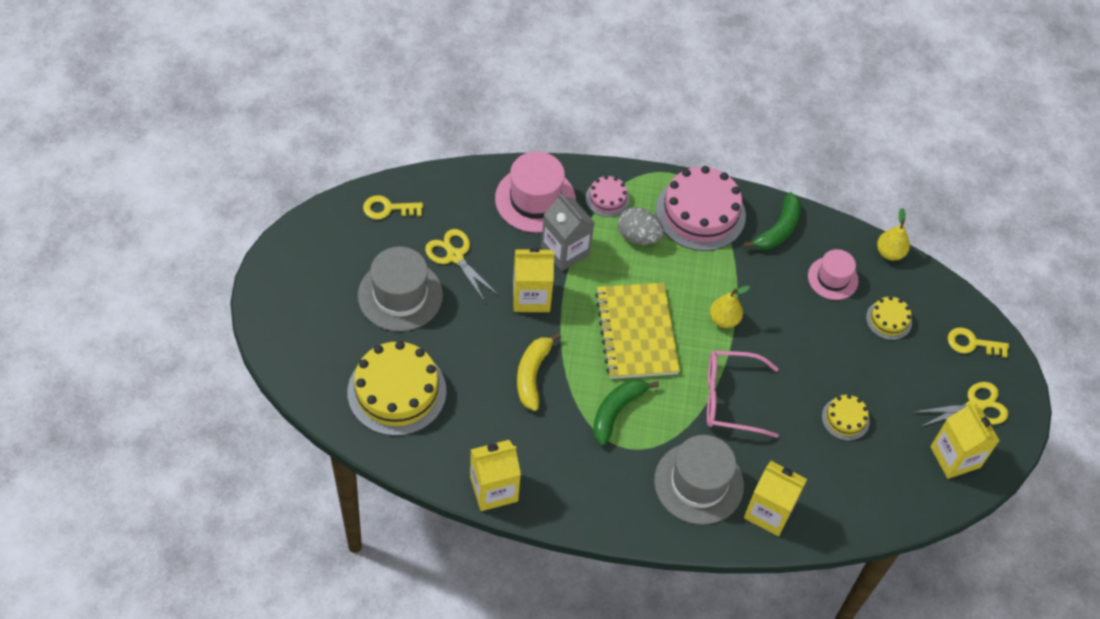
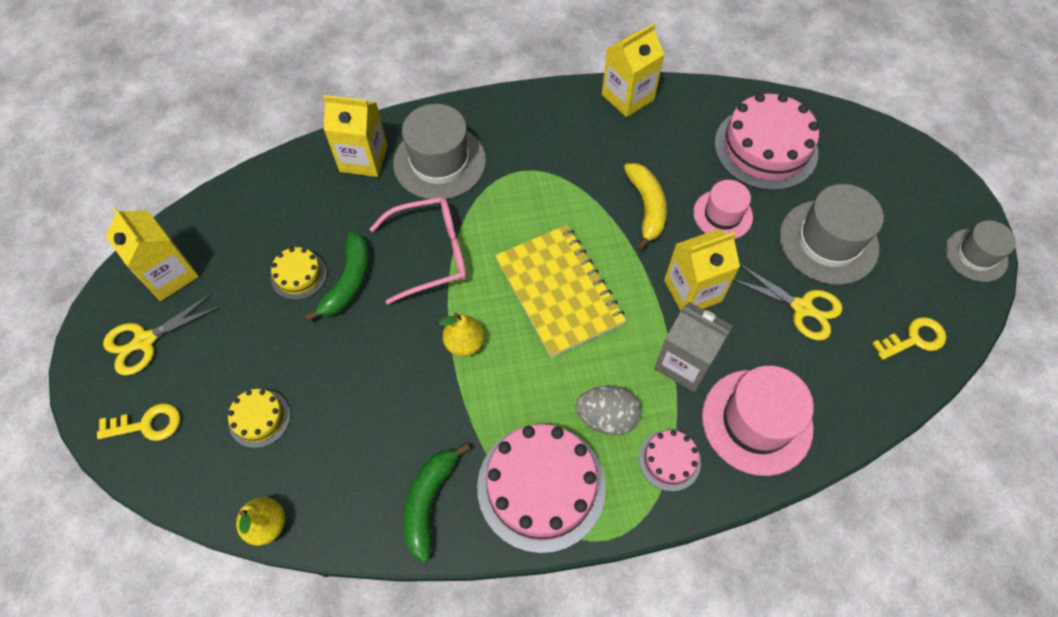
camera: 165 degrees right, 5 degrees up
(293, 245) = (975, 255): none -> grey hat
(397, 391) = (765, 148): yellow cake -> pink cake
(616, 411) = (545, 201): green banana -> green banana (348, 282)
(832, 278) = (341, 452): pink hat -> pink hat (722, 215)

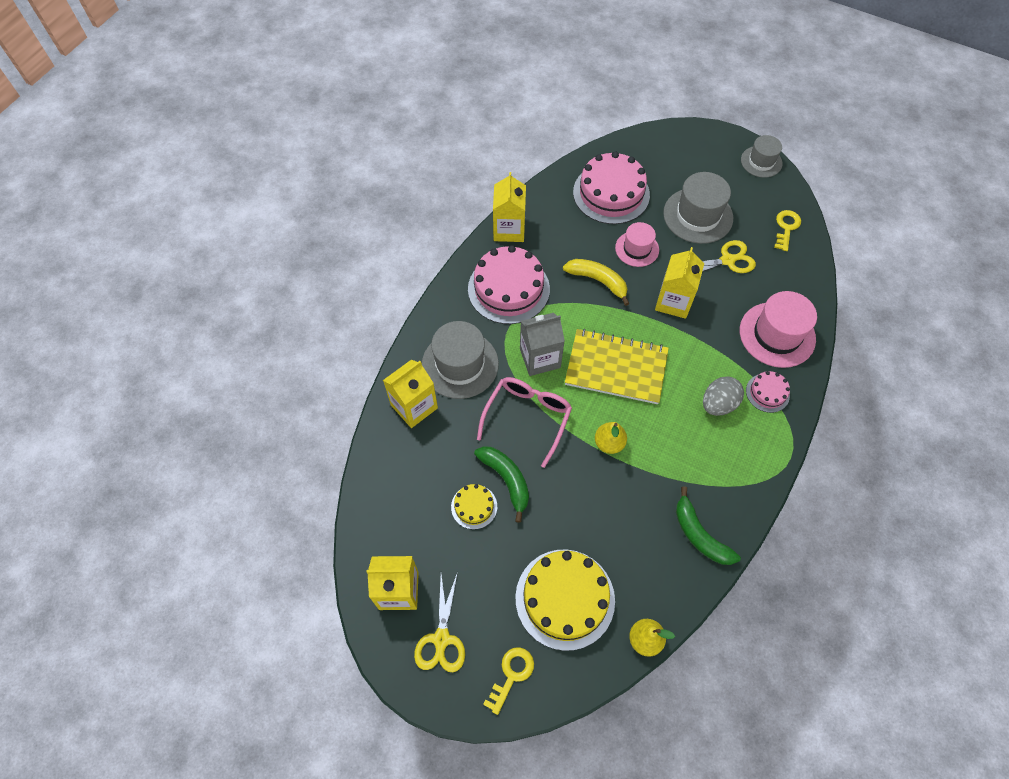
camera: 50 degrees left, 0 degrees up
(259, 418) = (565, 598): yellow cake -> yellow cake, size x2.03
(541, 486) = (735, 468): pink cake -> pink cake (508, 289)
(684, 363) = (715, 340): grey carton -> grey carton (540, 358)

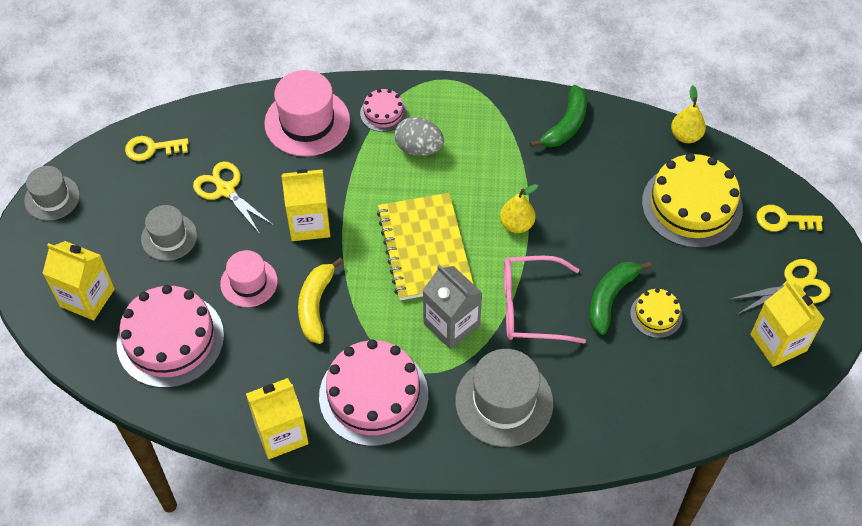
camera: 115 degrees left, 5 degrees down
(414, 406) = (583, 424): yellow carton -> yellow carton (87, 298)
(698, 215) = (169, 237): grey hat -> grey hat, size x0.62

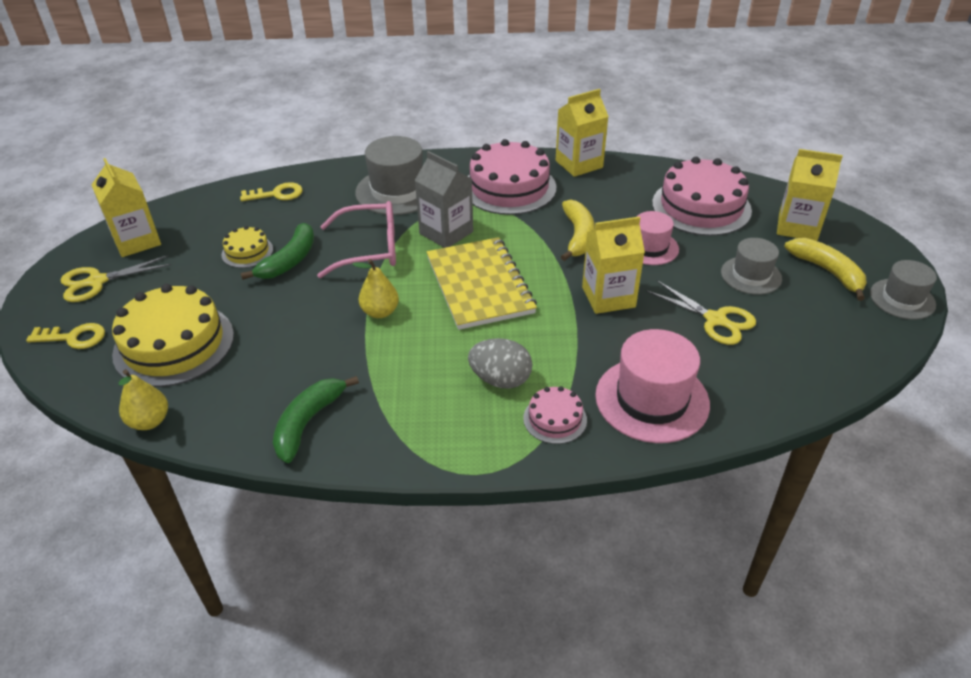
camera: 175 degrees right, 15 degrees down
(96, 235) = (827, 272): none -> yellow banana
(152, 148) = (828, 354): yellow key -> yellow key (277, 194)

